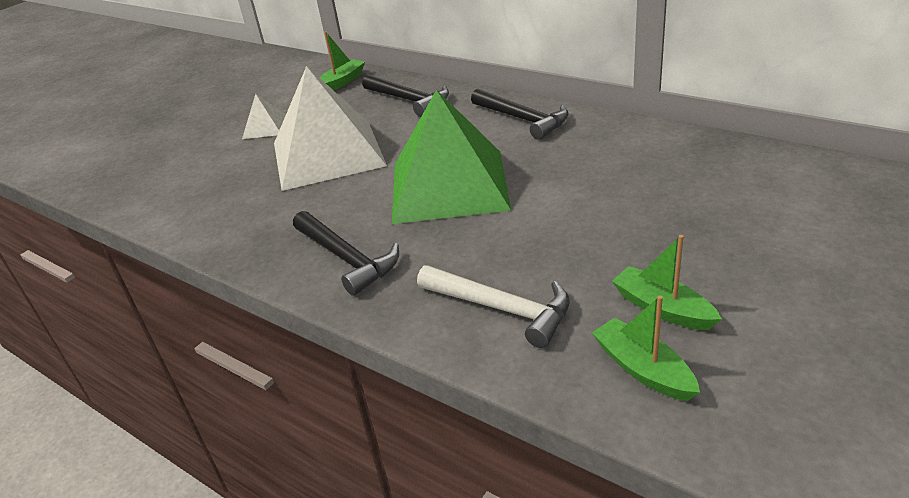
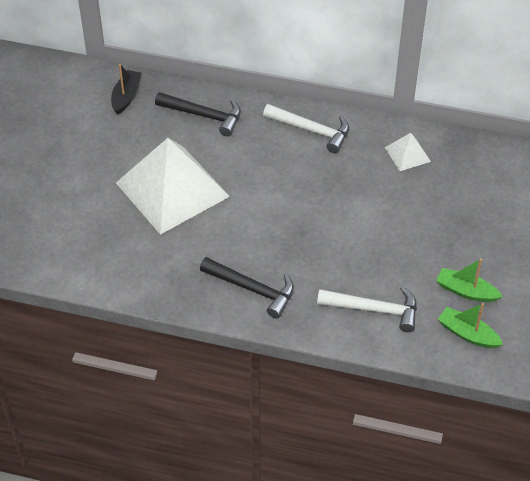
camera: 25 degrees left, 15 degrees up
(265, 127) = (93, 164): white pyramid -> white pyramid (407, 154)
(341, 82) = (126, 96): green boat -> black boat
(449, 185) = (289, 210): green pyramid -> none
(523, 119) = (312, 130): black hammer -> white hammer

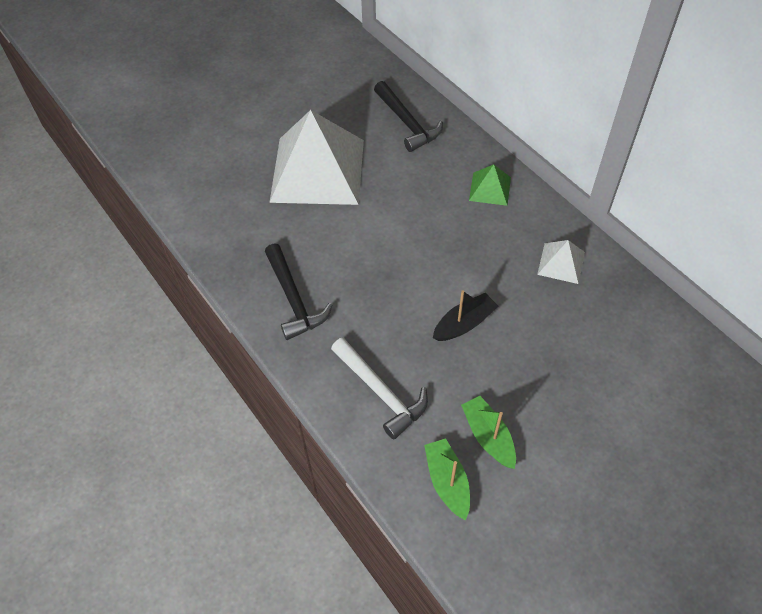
camera: 40 degrees right, 5 degrees up
(126, 96) = (360, 73): black boat -> black boat (464, 323)
(312, 130) = (490, 188): white hammer -> green pyramid

